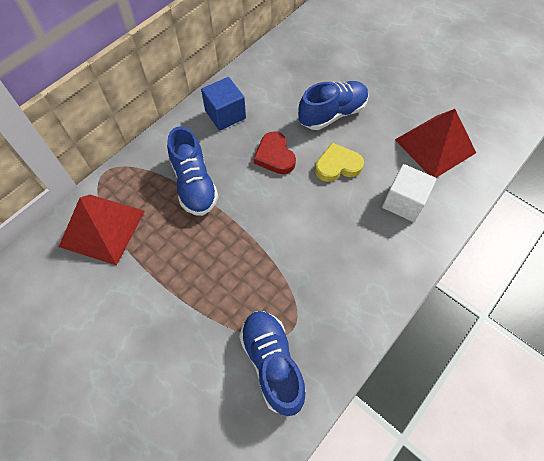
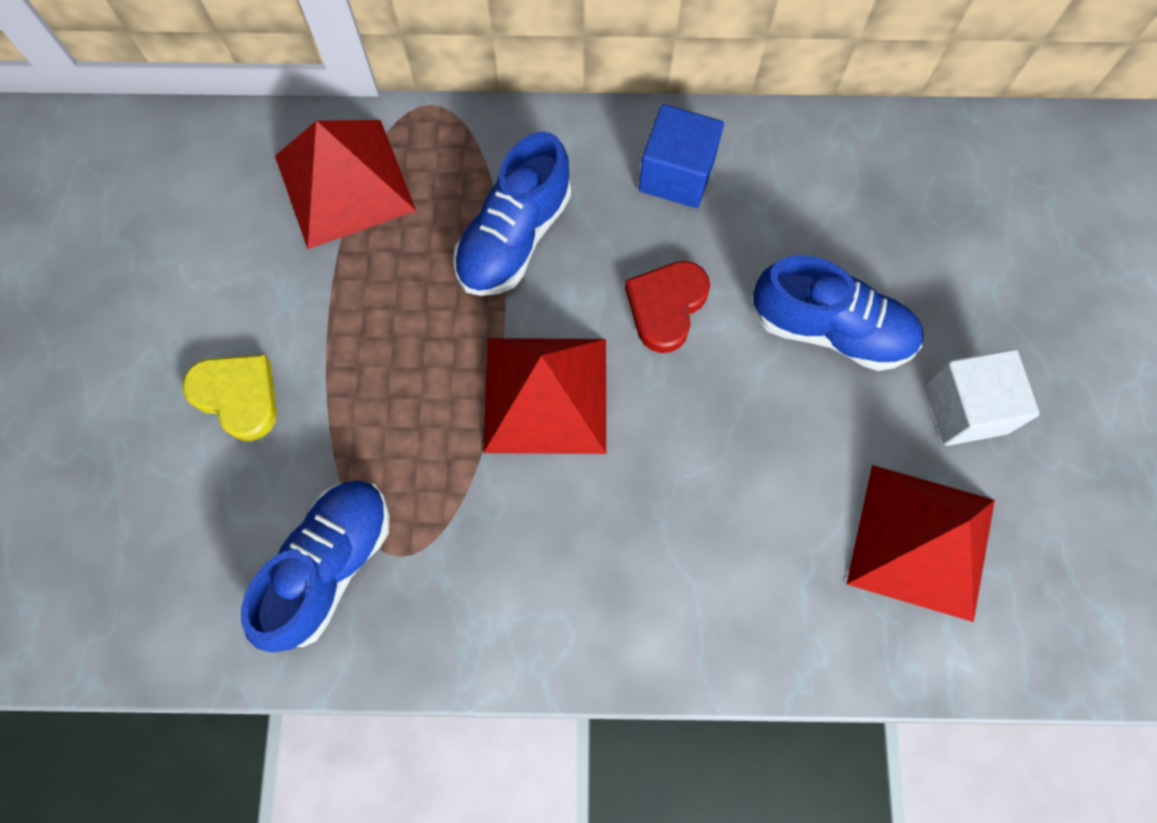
camera: 50 degrees right, 10 degrees up
(272, 222) = (545, 395): none -> red pyramid
(337, 165) = (734, 413): yellow heart -> yellow heart (238, 396)
(403, 202) = (756, 566): white cube -> white cube (965, 408)

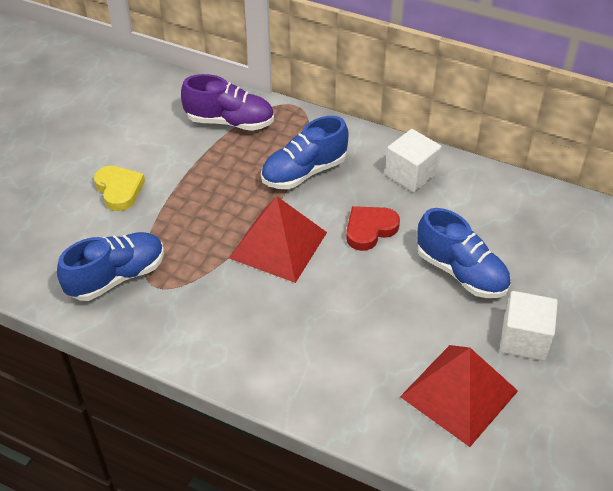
camera: 25 degrees right, 25 degrees down
(344, 183) = (230, 122): red pyramid -> purple shoe
(676, 174) = (411, 174): blue cube -> white cube

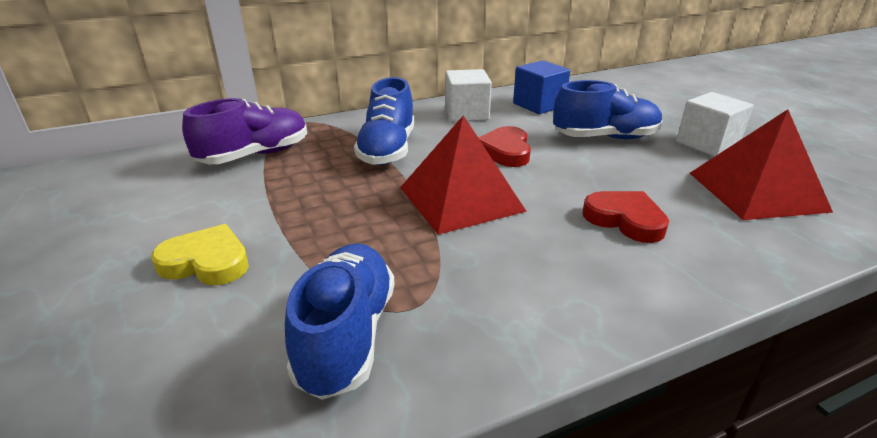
camera: 50 degrees left, 15 degrees down
(334, 335) = (625, 220): none -> red heart
(482, 204) = (539, 105): none -> blue cube

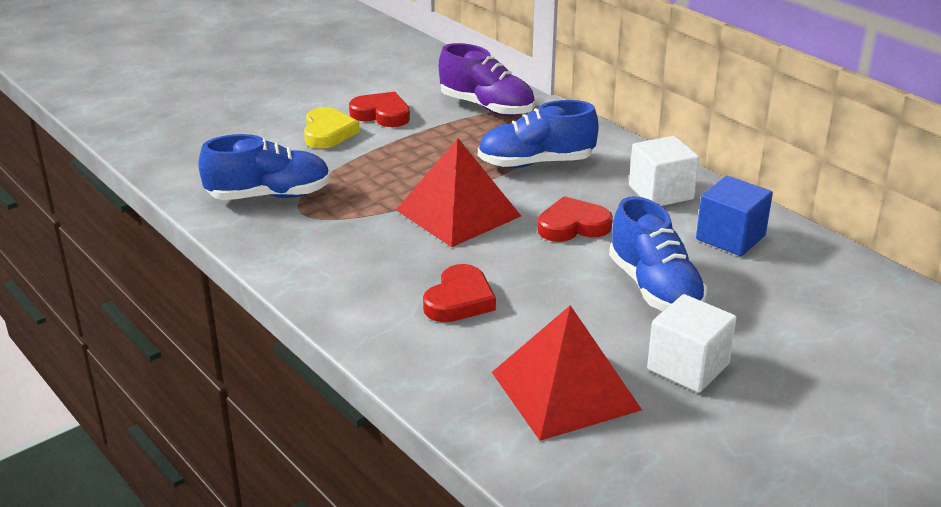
camera: 75 degrees right, 0 degrees up
(201, 216) = (381, 114): none -> red heart

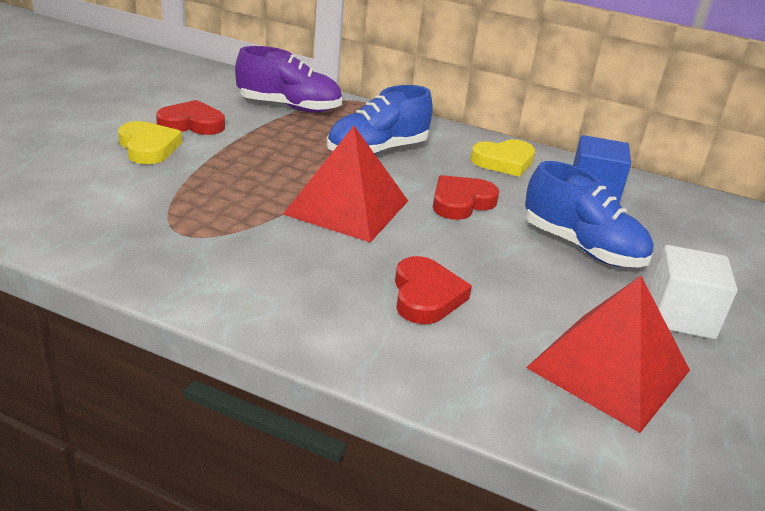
camera: 30 degrees left, 0 degrees up
(269, 196) = (130, 221): blue shoe -> none
(661, 192) = (504, 162): white cube -> yellow heart

